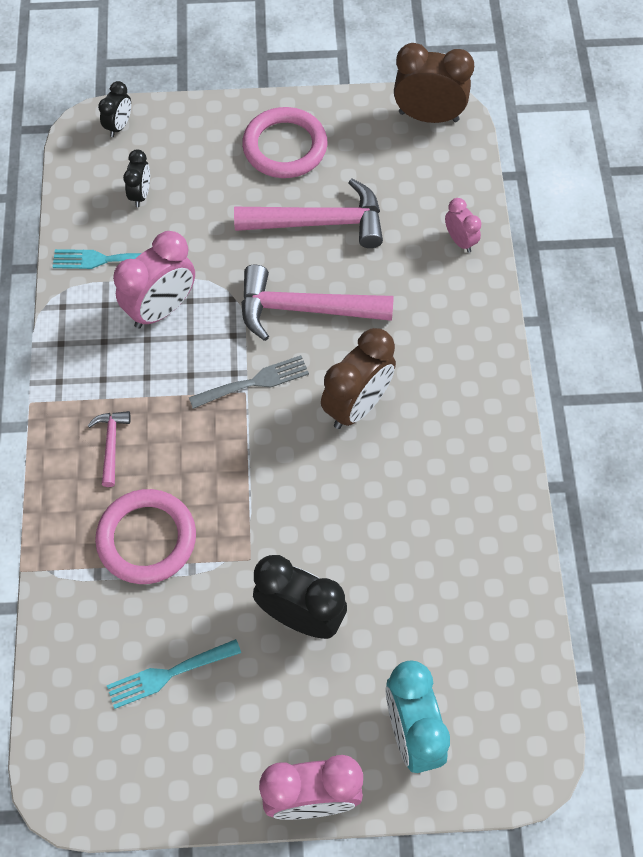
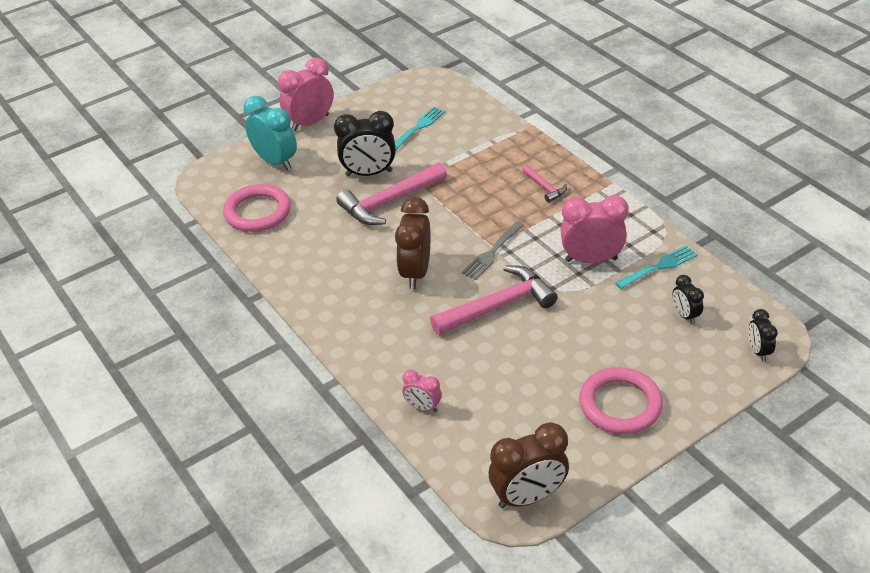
camera: 150 degrees right, 20 degrees down
(147, 539) = (481, 163): pink ring -> pink ring (257, 212)
(161, 309) = (591, 259): pink clock -> pink clock turned 75 degrees clockwise
(319, 223) = (540, 364): pink hammer -> pink hammer (390, 201)

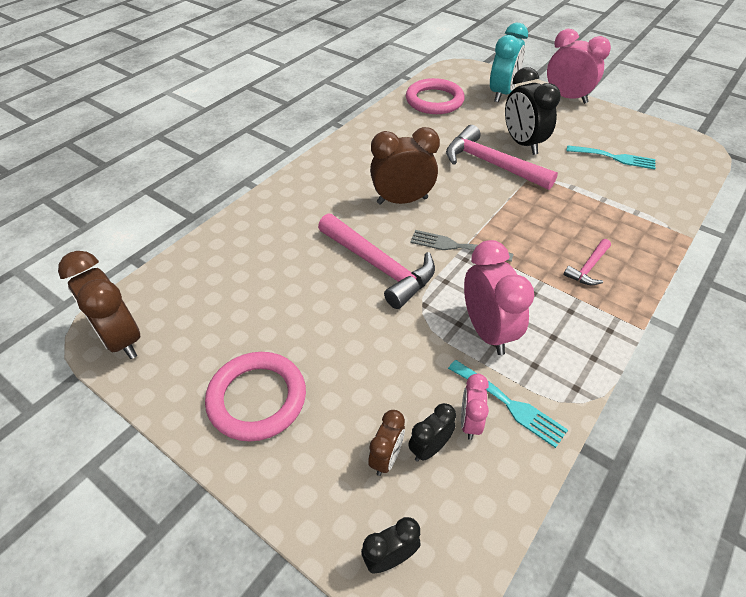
camera: 70 degrees right, 5 degrees up
(423, 407) = (229, 242): pink clock -> pink clock (470, 422)
(688, 339) = (386, 458): none -> brown clock

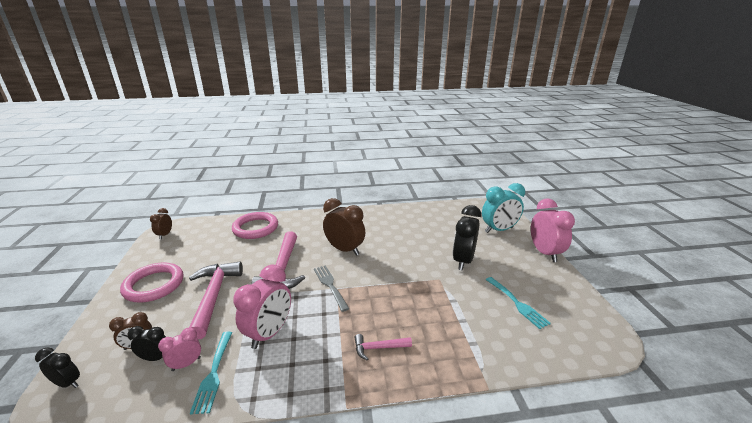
camera: 45 degrees right, 20 degrees down
(121, 339) = (165, 235): brown clock -> brown clock, size x0.53
(434, 100) = (448, 215): pink ring -> pink ring (255, 228)
(491, 164) = (423, 260): pink hammer -> pink hammer (214, 296)

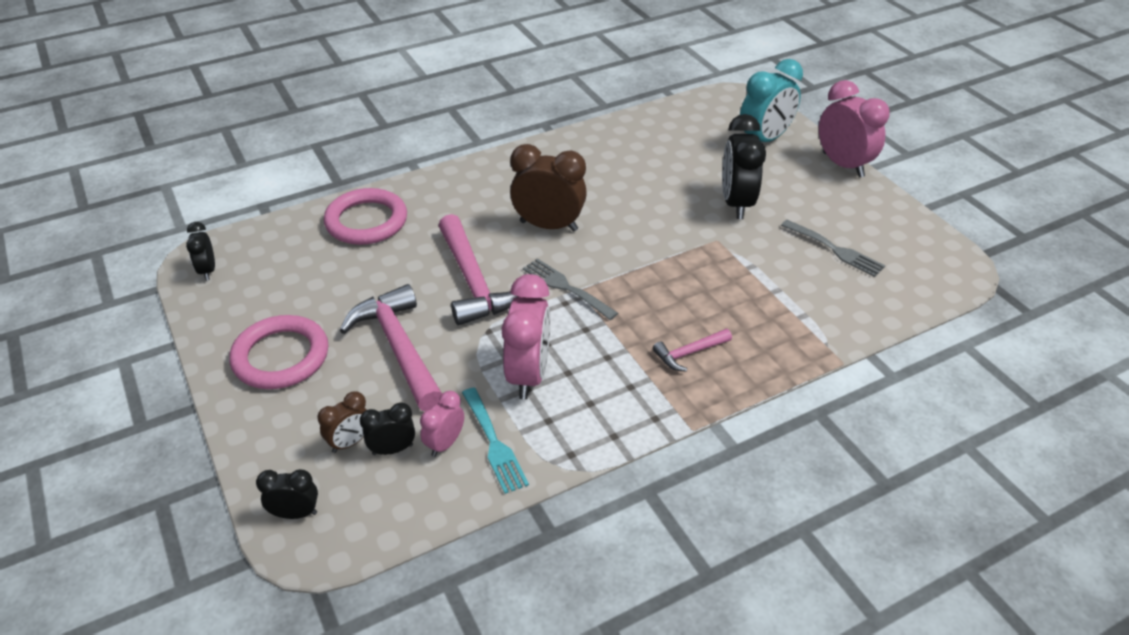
camera: 20 degrees left, 15 degrees up
(165, 235) = (207, 270): brown clock -> black clock
(517, 303) = (835, 250): turquoise fork -> grey fork

